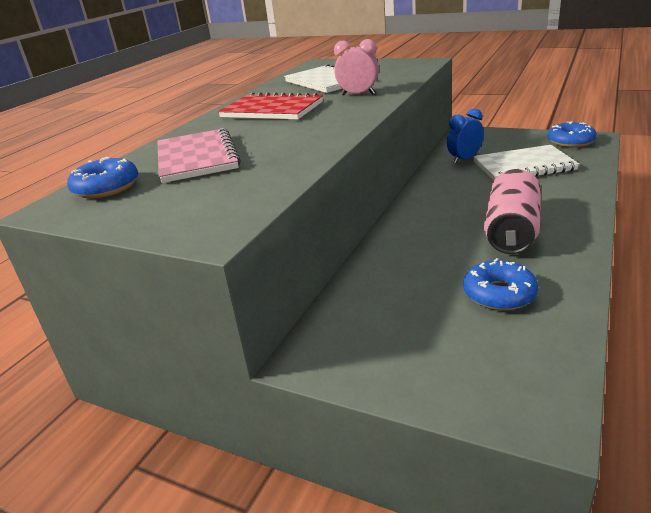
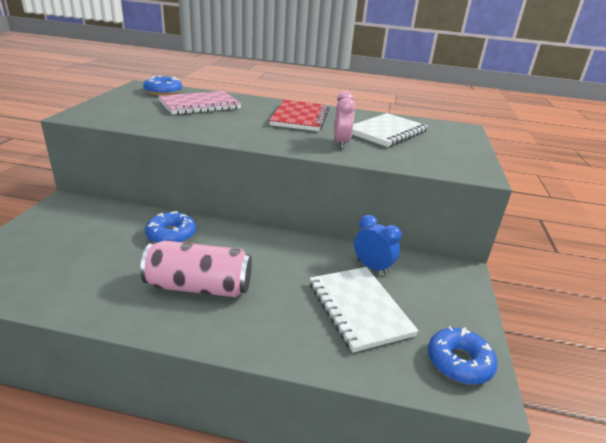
camera: 70 degrees right, 0 degrees up
(499, 294) = (97, 272): blue donut -> blue donut (171, 235)

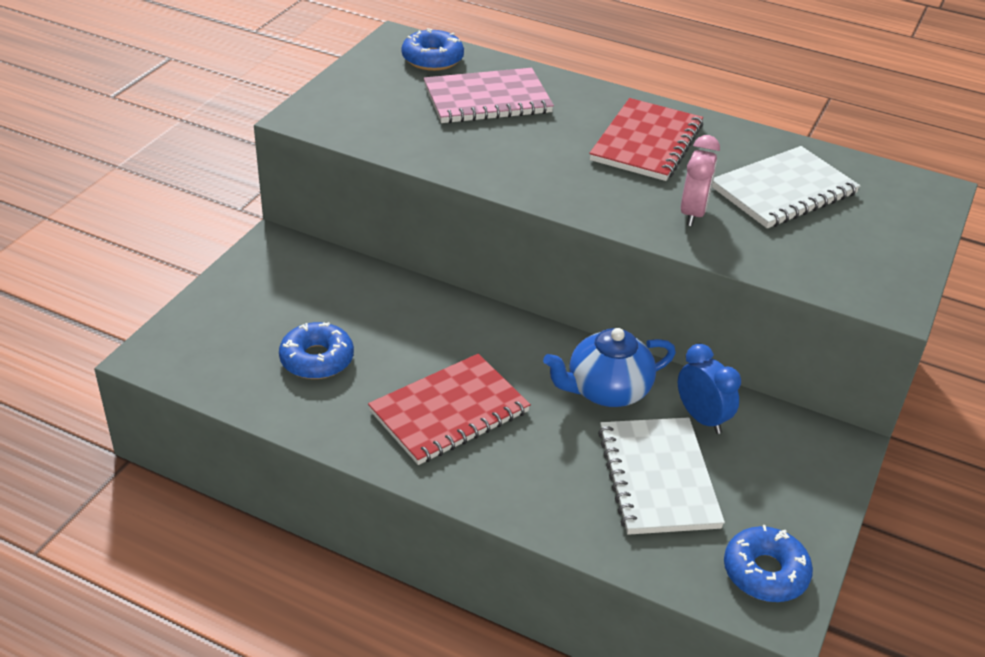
camera: 15 degrees right, 10 degrees up
(171, 235) = (421, 322): blue donut -> blue donut (317, 359)
(199, 287) = (449, 411): pink can -> red notebook
(306, 259) = (606, 391): none -> blue teapot

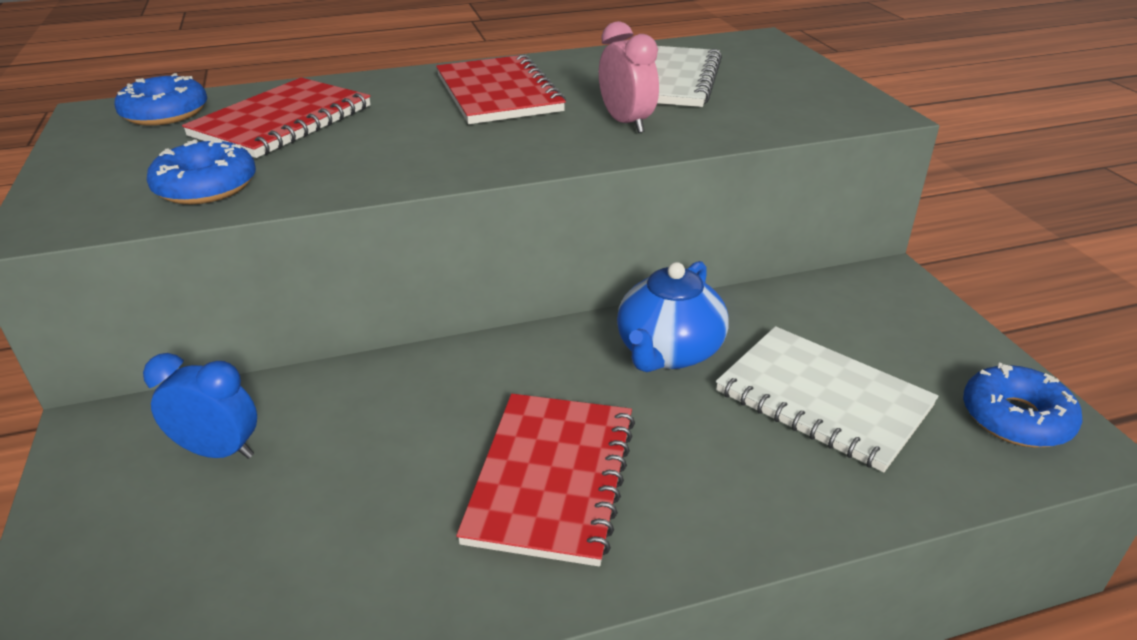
camera: 40 degrees left, 5 degrees down
(317, 359) = (314, 530): blue donut -> blue donut (206, 186)
(487, 99) = (282, 121): pink notebook -> red notebook
(701, 418) = (774, 324): blue clock -> blue clock (219, 451)

